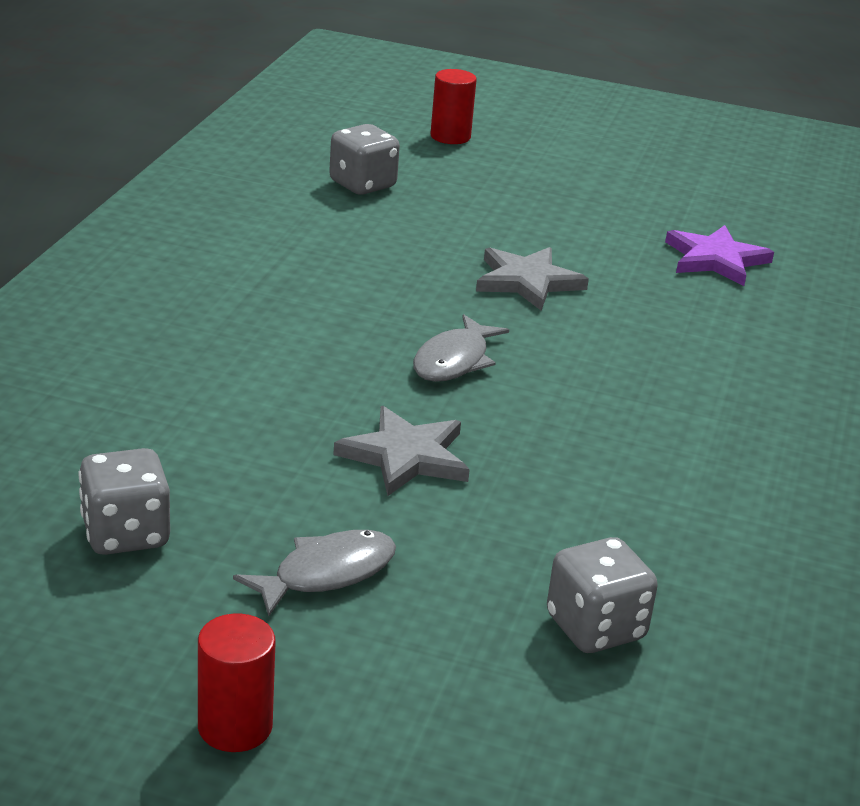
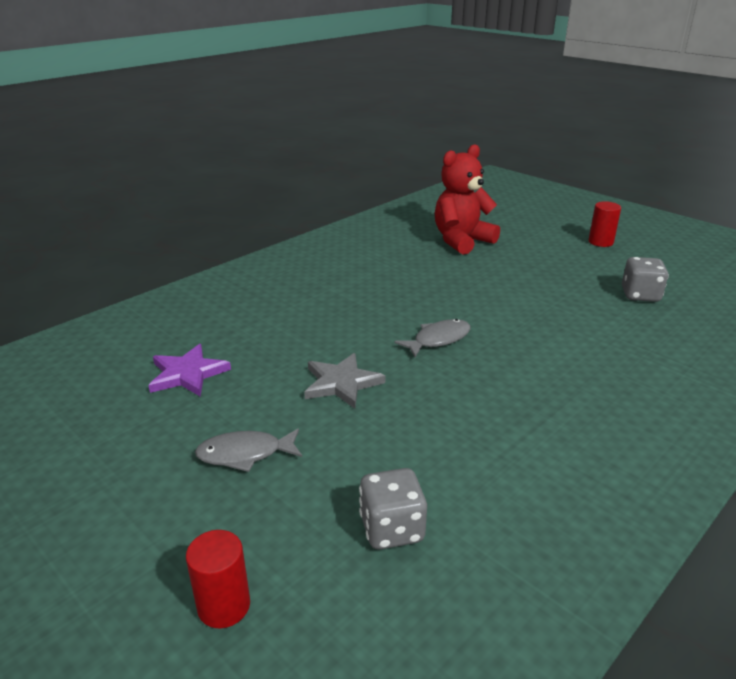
camera: 150 degrees left, 0 degrees up
(326, 573) = (555, 269): grey fish -> grey fish (245, 454)
(406, 456) = (497, 300): grey star -> none
(595, 628) = (461, 241): grey dice -> red teddy bear

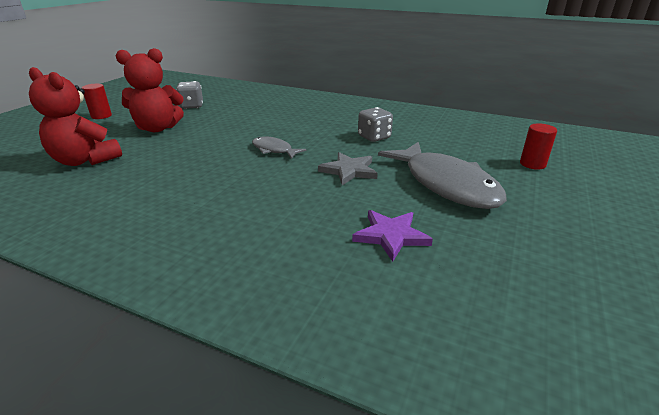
camera: 110 degrees left, 0 degrees up
(245, 454) = (446, 184): grey fish -> grey fish, size x2.09
(392, 529) = (447, 140): grey dice -> grey dice (374, 137)
(545, 272) = (157, 128): none -> red teddy bear

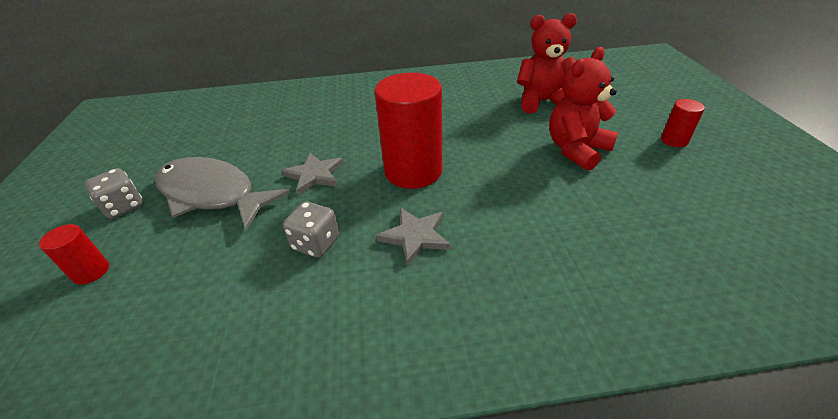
camera: 150 degrees right, 10 degrees up
(191, 106) = (639, 203): grey dice -> grey dice (124, 206)
(274, 150) = (413, 171): grey fish -> red cylinder
(316, 125) = (415, 236): none -> grey star
(391, 236) = (254, 134): purple star -> none

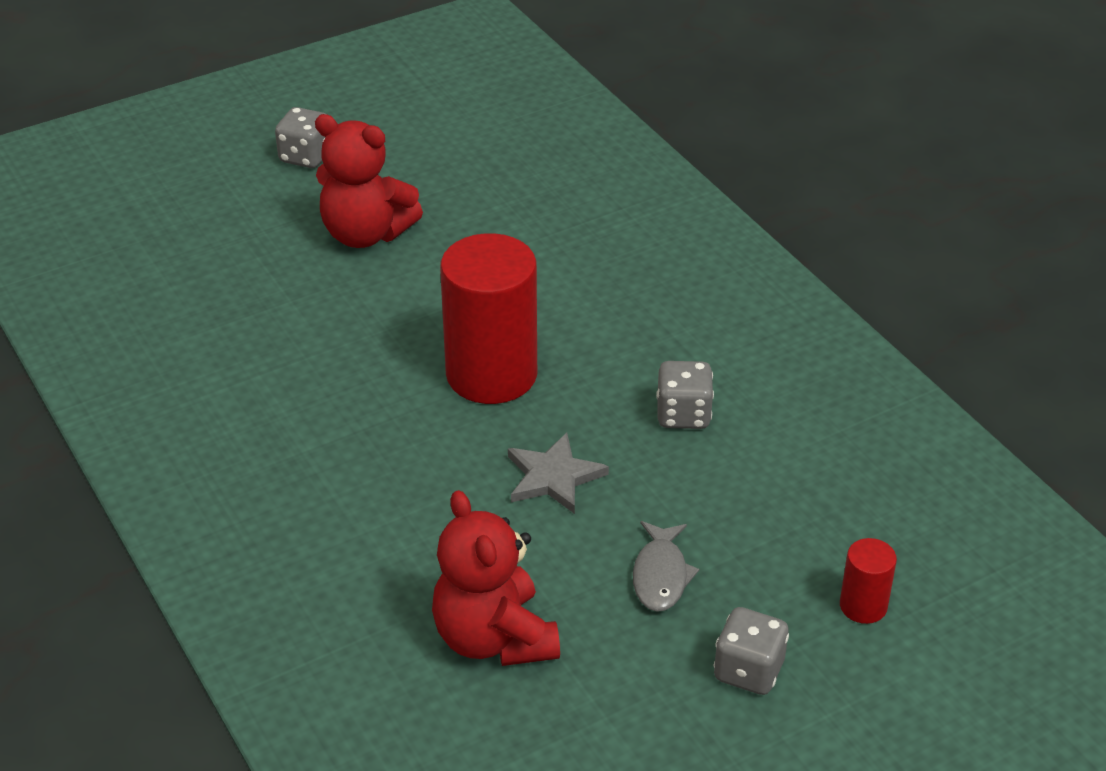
camera: 115 degrees left, 0 degrees up
(212, 194) = (661, 575): grey fish -> grey fish, size x0.48
(415, 236) = (621, 336): grey star -> none
(542, 102) = (222, 281): red teddy bear -> red teddy bear (494, 638)
(674, 140) = (306, 157): red cylinder -> grey dice

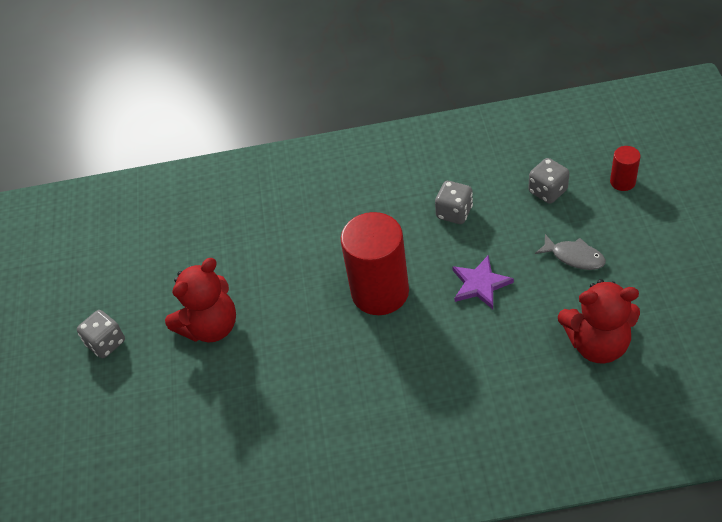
camera: 60 degrees left, 10 degrees up
(554, 477) = (480, 284): grey star -> purple star
(748, 671) = (653, 239): grey dice -> grey dice (547, 191)

